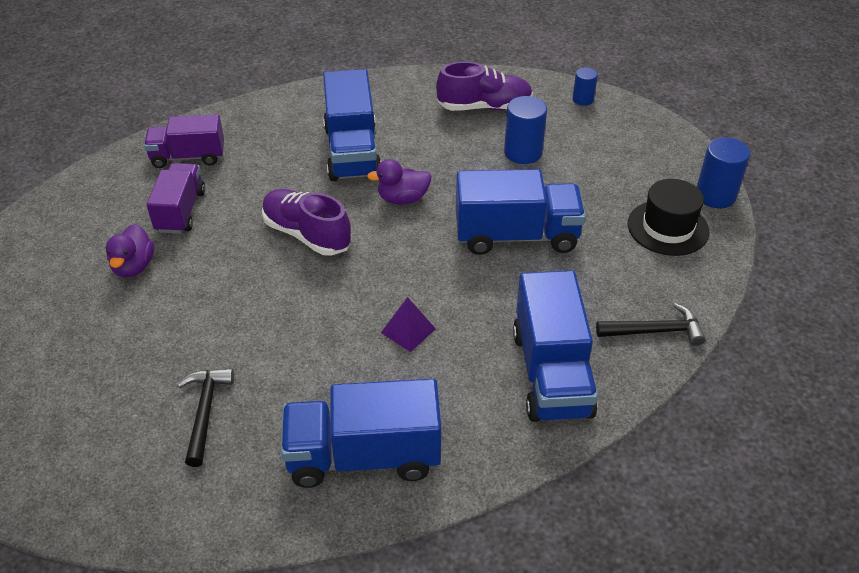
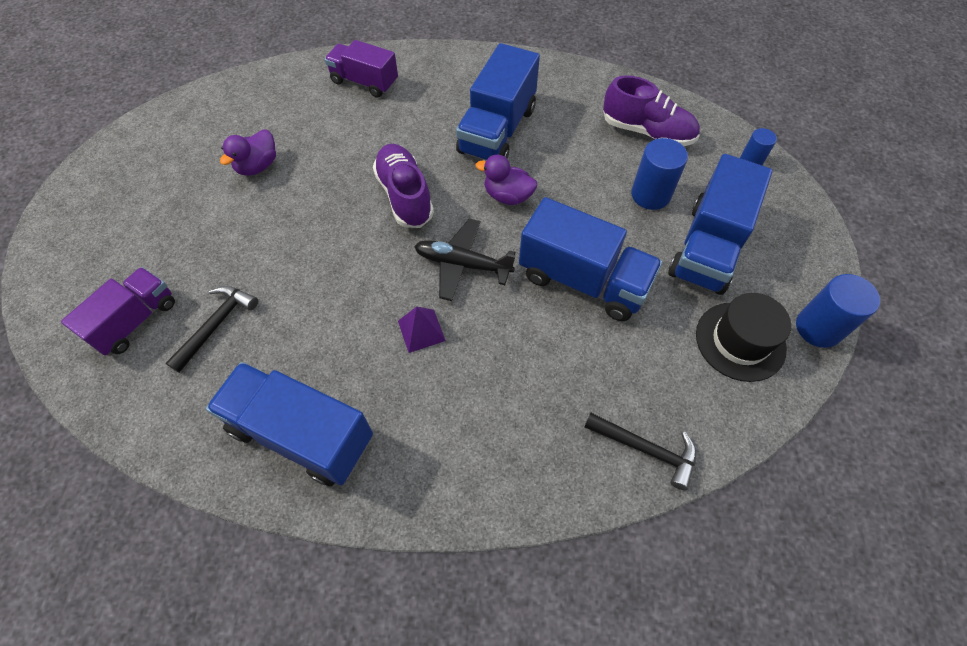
camera: 30 degrees right, 15 degrees up
(181, 211) = (324, 131): purple truck -> purple truck (135, 321)
(404, 266) = (462, 264): none -> black plane
(551, 373) = (514, 441): blue truck -> blue truck (707, 247)

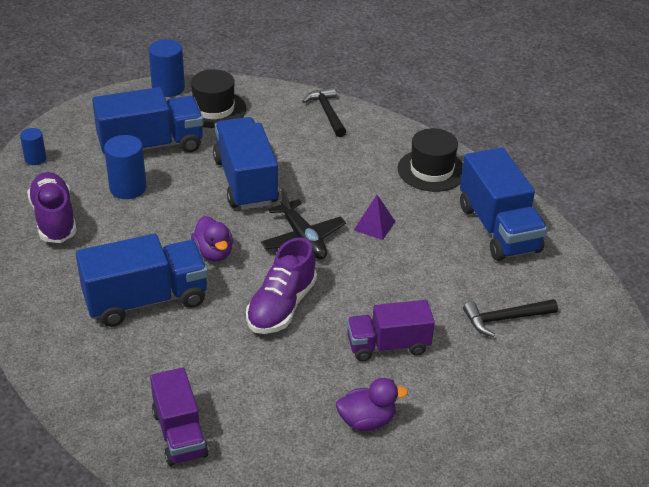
camera: 135 degrees left, 20 degrees down
(135, 321) = (563, 362): purple truck -> purple truck (388, 345)
(444, 461) = (431, 170): none -> black hat

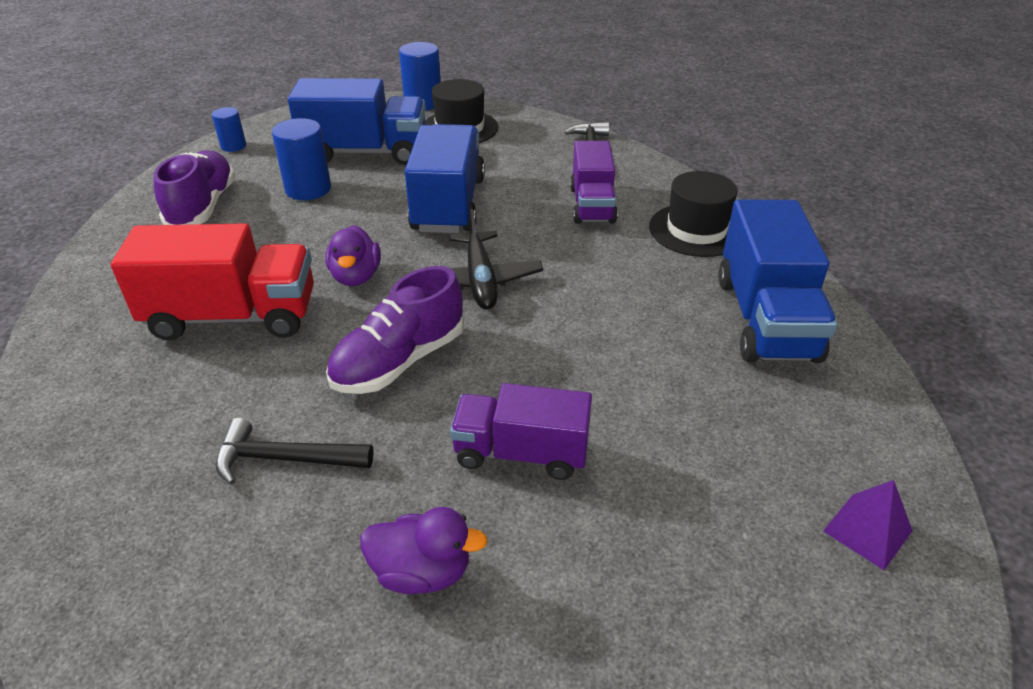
camera: 20 degrees right, 0 degrees up
(146, 300) = (233, 316): blue truck -> red truck
(179, 434) = (134, 515): purple truck -> purple truck (592, 205)
(374, 225) = (585, 282): purple pyramid -> purple pyramid (867, 531)
(505, 319) = (728, 453): black hammer -> black hammer (285, 459)

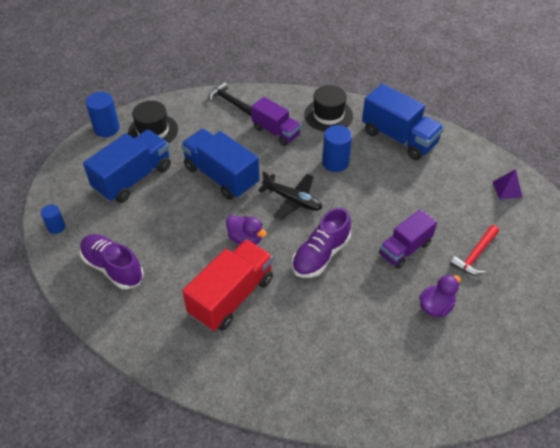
camera: 50 degrees left, 10 degrees up
(285, 459) = (346, 319): black hammer -> none
(308, 189) = (145, 218): blue cylinder -> blue cylinder (335, 162)
(399, 361) = (320, 255): purple shoe -> purple shoe turned 45 degrees clockwise
(622, 569) = (475, 255): none -> red hammer

